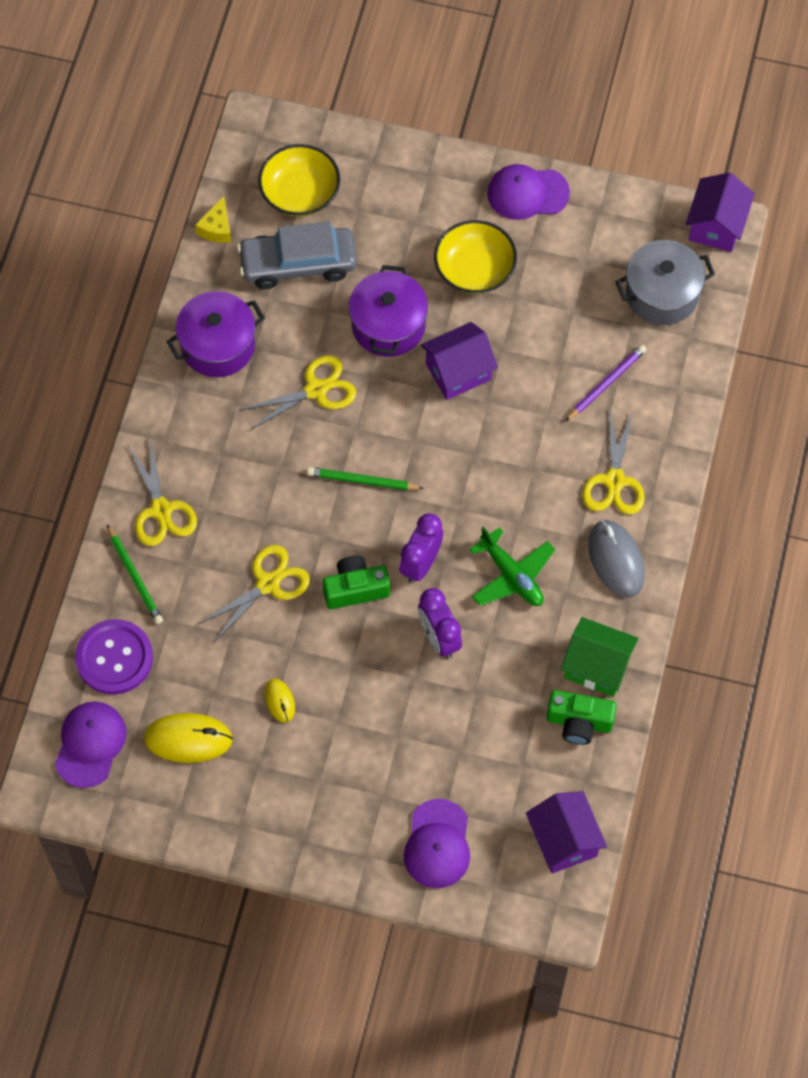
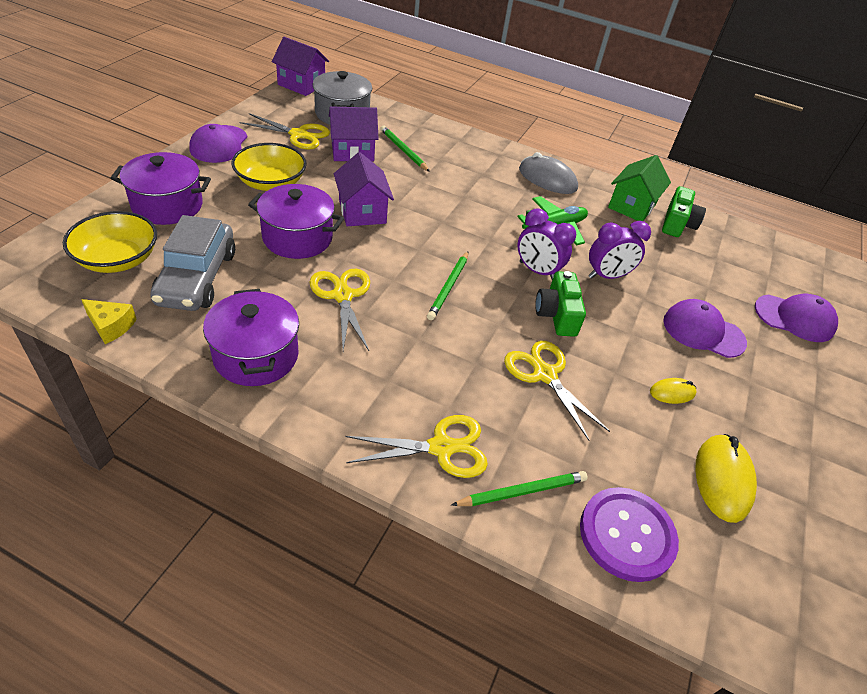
camera: 85 degrees left, 20 degrees down
(90, 744) = (742, 586): purple cap -> purple cap (703, 331)
(395, 195) = (167, 205): none -> purple pot
(564, 840) = (773, 252): purple house -> purple house (352, 151)
(606, 384) = (403, 150): purple pencil -> green pencil
(614, 481) = (484, 165): yellow scissors -> yellow scissors (298, 135)
(616, 560) = (547, 179): grey mouse -> grey mouse turned 45 degrees clockwise

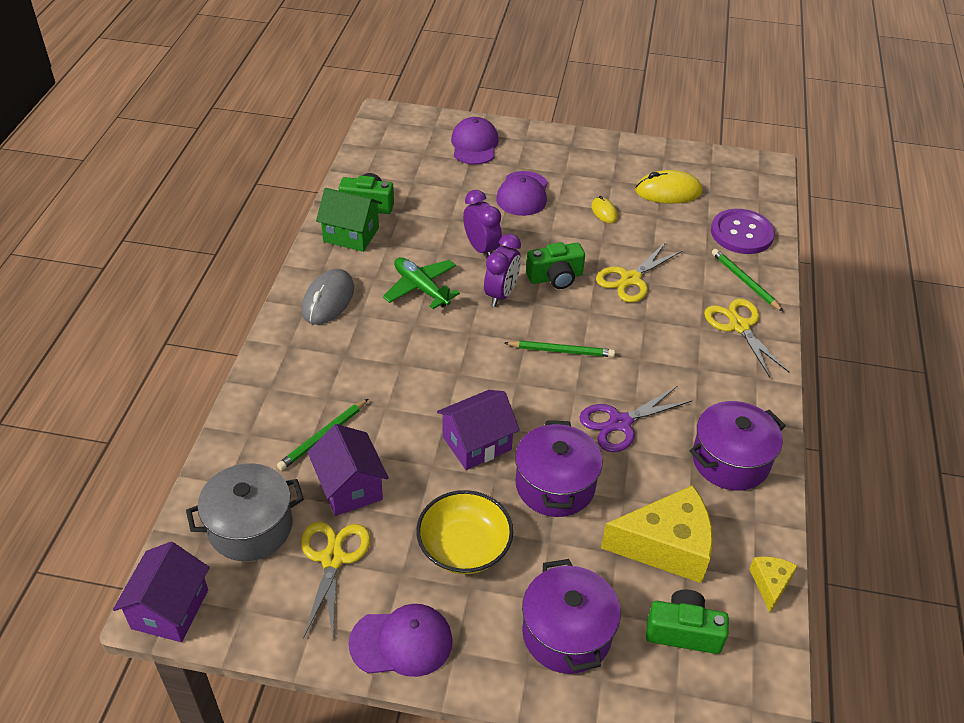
camera: 100 degrees left, 0 degrees up
(118, 259) = (683, 631): yellow bowl -> green camera
(197, 278) = (666, 546): grey car -> yellow cheese
(342, 296) = (620, 423): yellow scissors -> purple scissors

